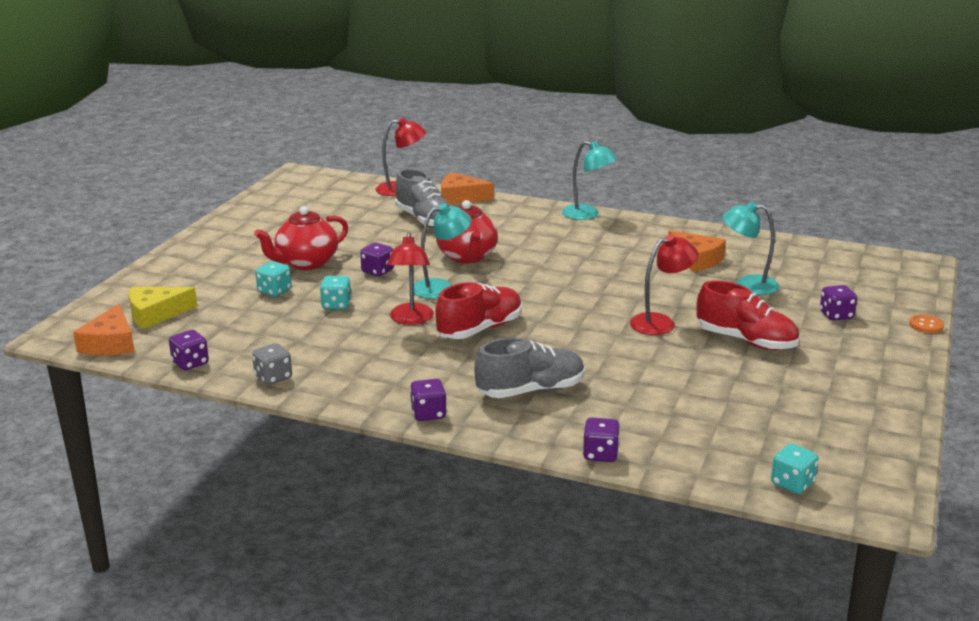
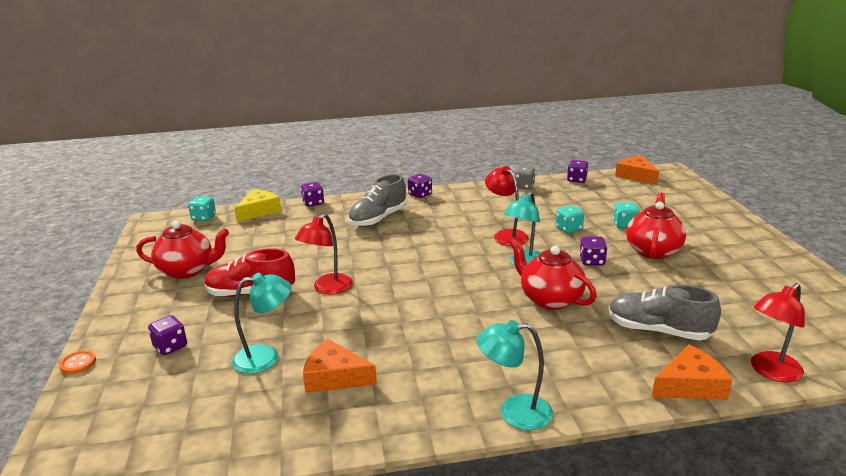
camera: 150 degrees right, 0 degrees up
(156, 314) = (654, 193): yellow cheese -> yellow cheese (259, 211)
(480, 329) = (453, 243): red shoe -> none
(820, 392) = (187, 270): none -> red teapot

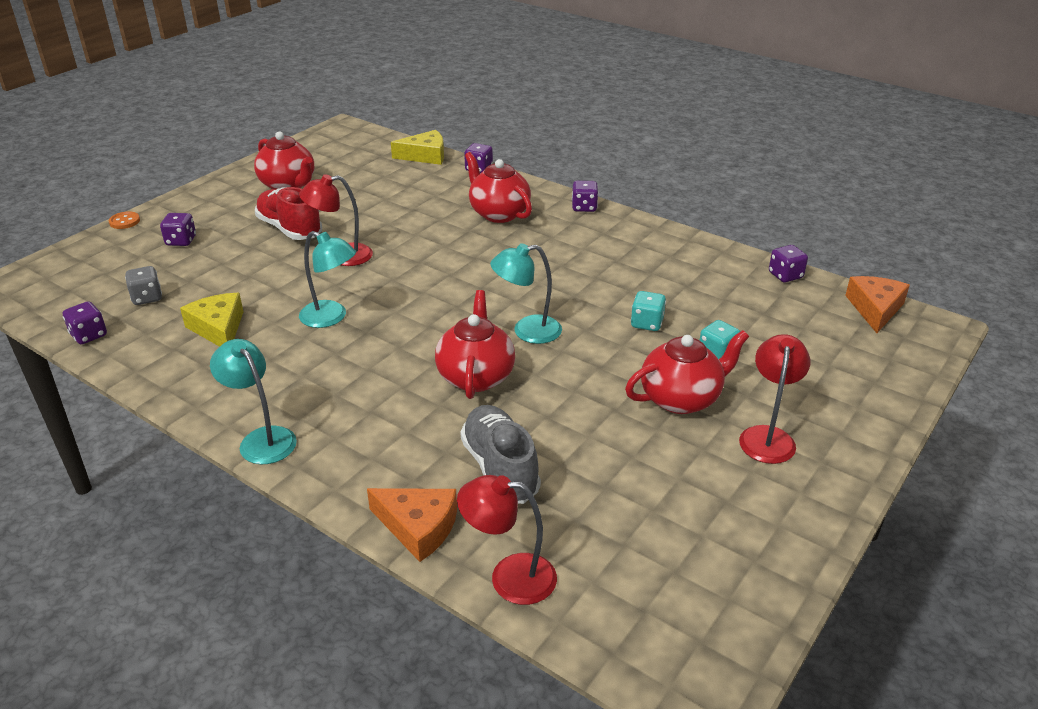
camera: 45 degrees right, 10 degrees up
(204, 218) = (377, 142): turquoise dice -> none
(266, 357) = (211, 285): turquoise lamp -> turquoise lamp (331, 317)
(334, 377) = (218, 328): orange cheese -> yellow cheese
(378, 219) = (498, 213): grey shoe -> red teapot
(506, 235) = (572, 293): red lamp -> red lamp (767, 436)
(523, 186) = (707, 252): grey dice -> grey dice (147, 298)
(592, 261) = (593, 368): purple dice -> purple dice (89, 335)

